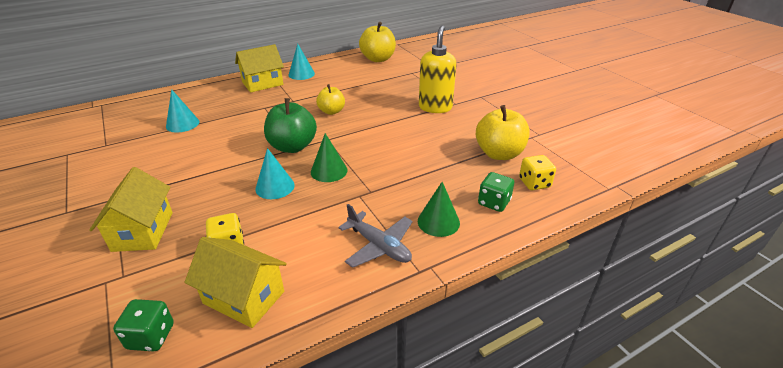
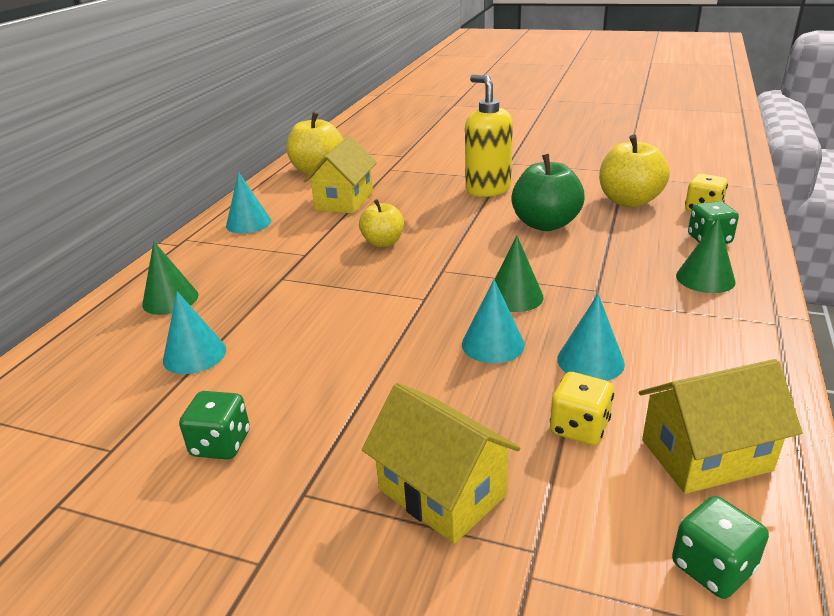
camera: 40 degrees left, 5 degrees down
(129, 164) = (221, 444): none -> green dice
(216, 96) = (170, 299): none -> green cone
(262, 83) = (213, 255): yellow house -> yellow house (344, 201)
(292, 146) = (418, 297): green apple -> green apple (545, 224)
(293, 222) = (590, 361): none -> turquoise cone
(379, 246) = (707, 327): grey plane -> none

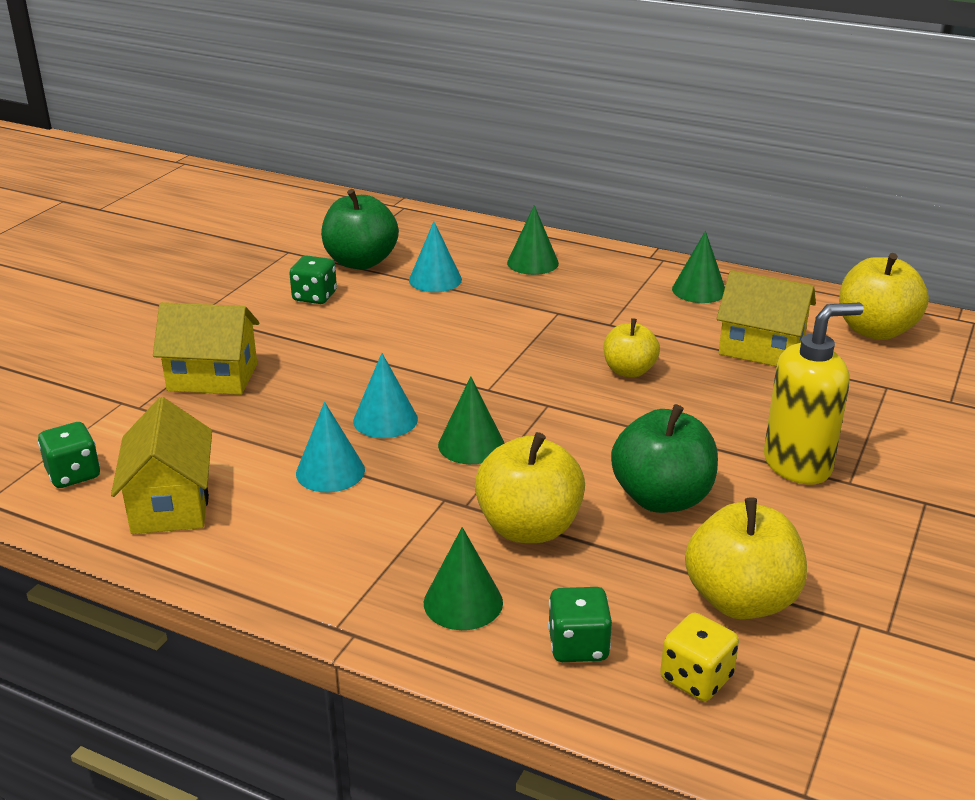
camera: 95 degrees right, 0 degrees up
(124, 421) = (361, 262): none -> green apple
(248, 223) = (699, 290): turquoise cone -> green cone
(442, 492) = (213, 377): yellow house -> yellow house turned 45 degrees clockwise
(579, 428) = (242, 446): yellow dice -> none
(607, 263) = (529, 528): none -> yellow apple

